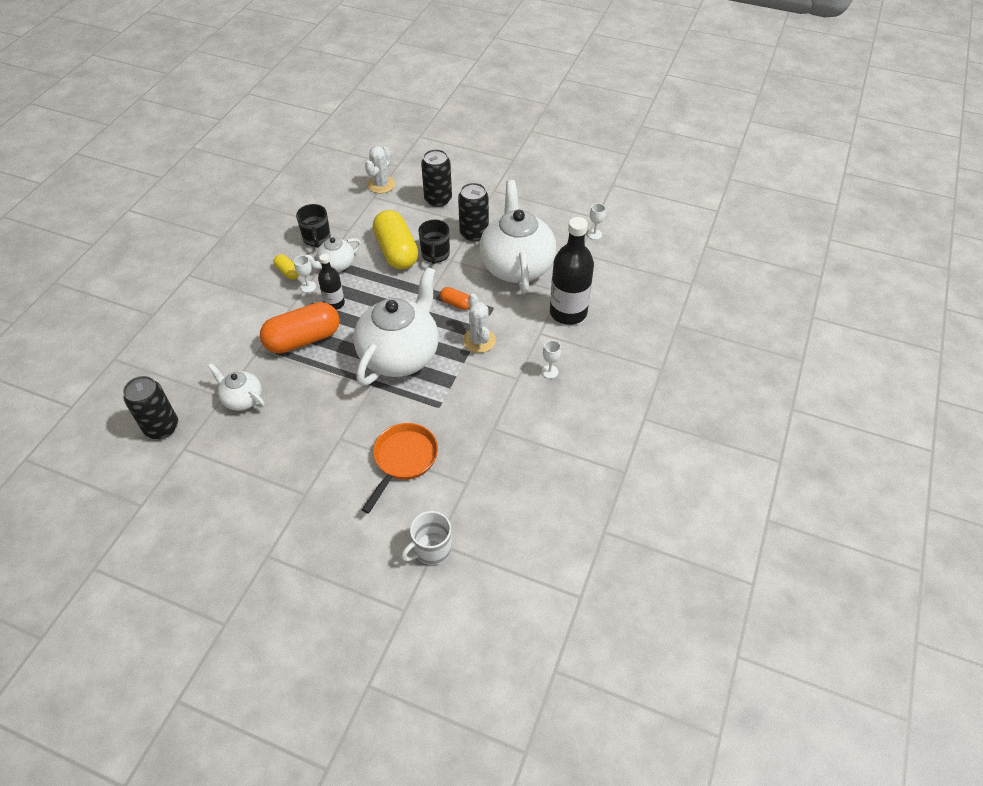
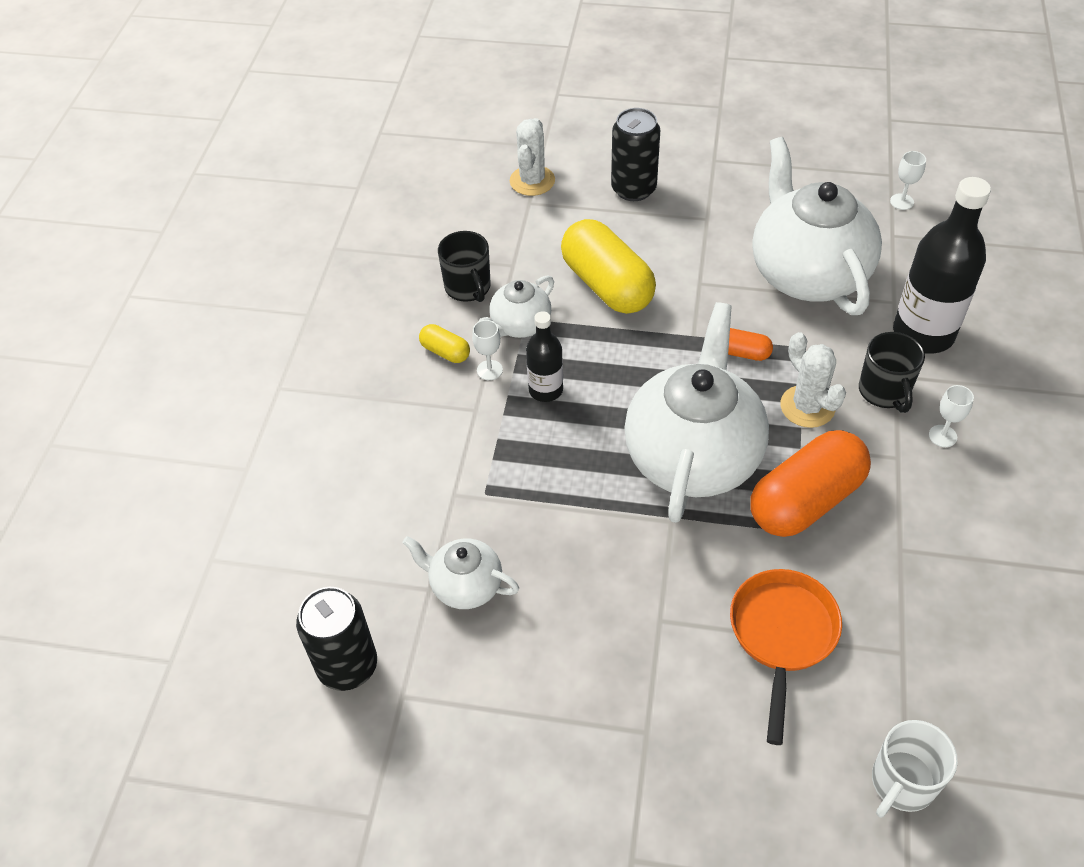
camera: 10 degrees left, 0 degrees up
(303, 339) = (522, 461): orange capsule -> orange capsule (806, 500)
(435, 255) = (671, 279): black mug -> black mug (884, 392)
(474, 233) = (716, 233): black can -> none

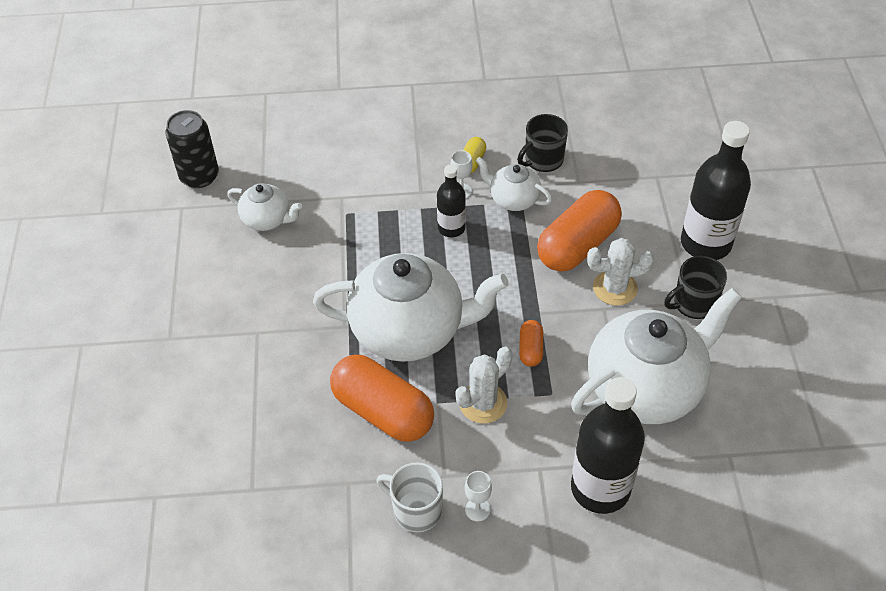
camera: 75 degrees right, 0 degrees up
(465, 585) = (267, 220): white teapot -> white teapot turned 105 degrees clockwise
(532, 181) = (685, 173): white cactus -> white cactus (615, 288)
(607, 285) = (578, 245): yellow capsule -> orange capsule
(633, 189) = (705, 243): black can -> black bottle
(782, 635) = (255, 408): orange pan -> none
(884, 392) = (517, 460): black mug -> black mug (693, 304)
(902, 202) = (784, 460): white goblet -> none
(902, 783) = (144, 494): white mug -> white mug (416, 510)

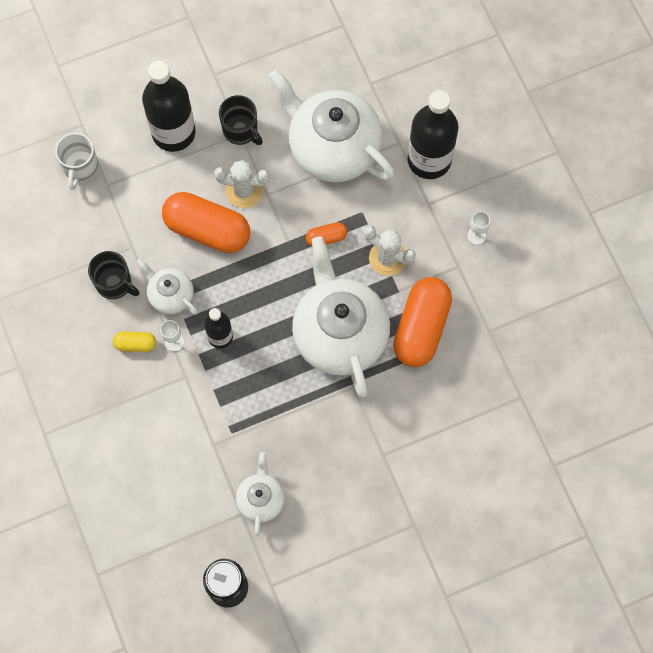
camera: 110 degrees left, 20 degrees up
(416, 510) = (493, 276): white mug -> white mug (80, 167)
(513, 199) = (170, 295): white teapot -> white teapot turned 120 degrees clockwise
(615, 288) = (244, 191): white cactus -> white cactus turned 60 degrees counterclockwise

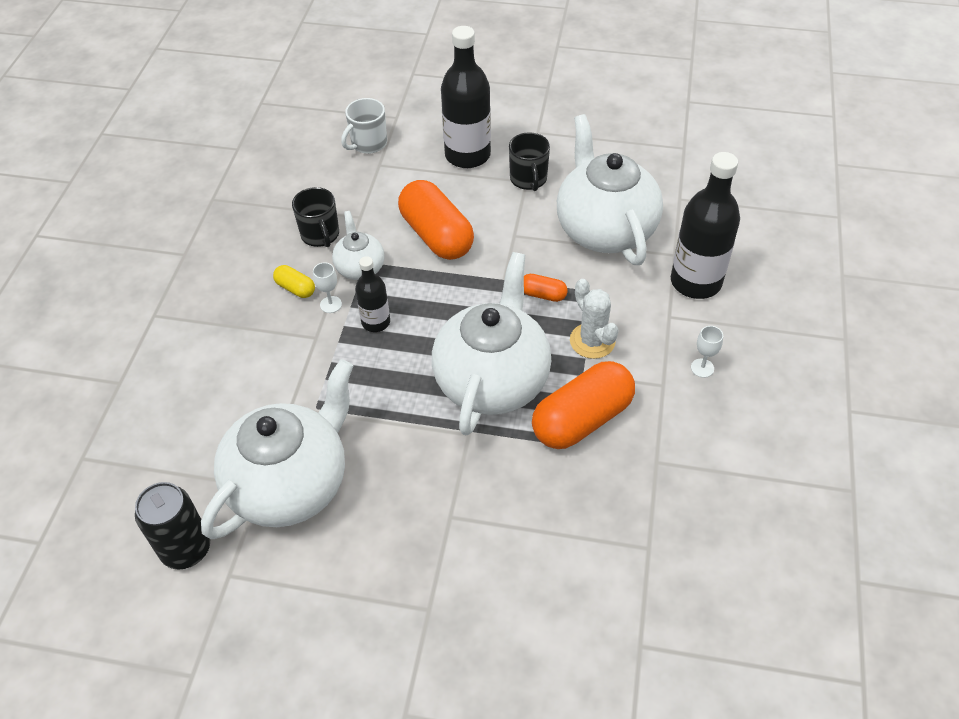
camera: 35 degrees right, 20 degrees down
(244, 191) = (494, 223): white cactus -> none
(261, 499) = (291, 484): white teapot -> white teapot, size x2.05

